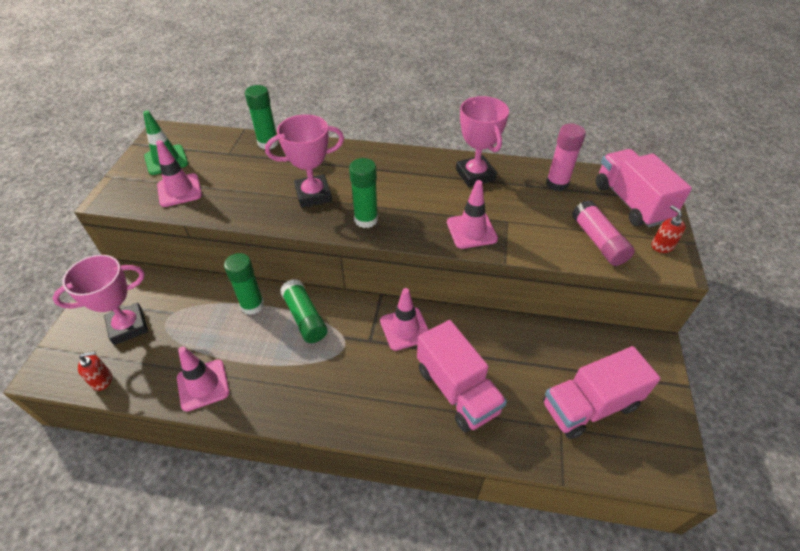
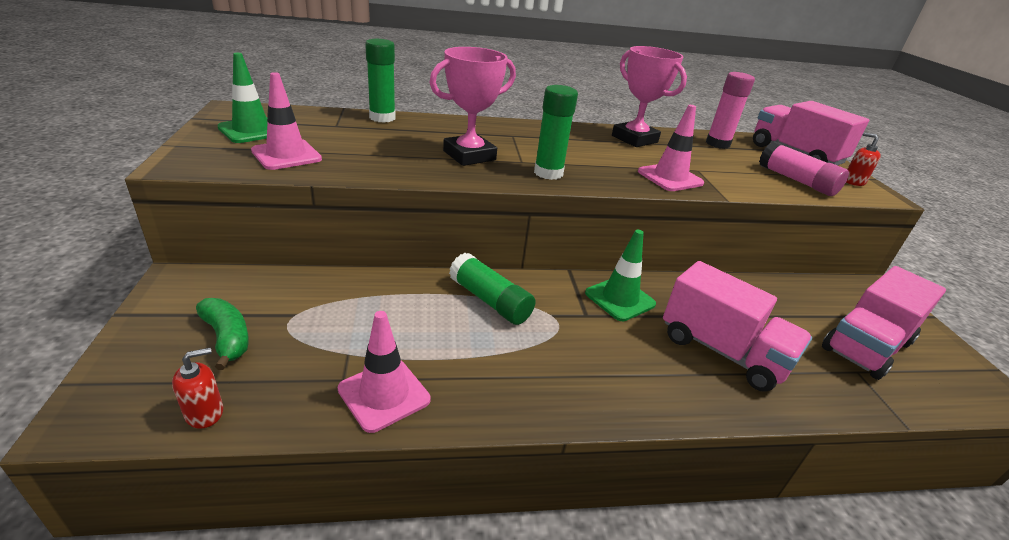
camera: 20 degrees left, 15 degrees down
(128, 326) = (227, 338): pink trophy -> green banana
(252, 305) = (411, 295): green glue stick -> none
(405, 329) = (620, 299): pink traffic cone -> green traffic cone

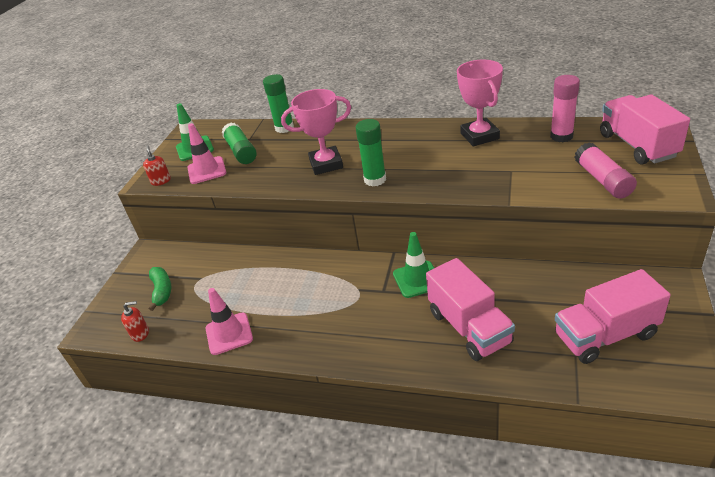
camera: 30 degrees right, 5 degrees up
(489, 300) = (321, 275): green glue stick -> green glue stick (241, 151)
(670, 177) = (476, 181): pink traffic cone -> none
(853, 181) = (669, 179): red soap dispenser -> red soap dispenser (161, 181)

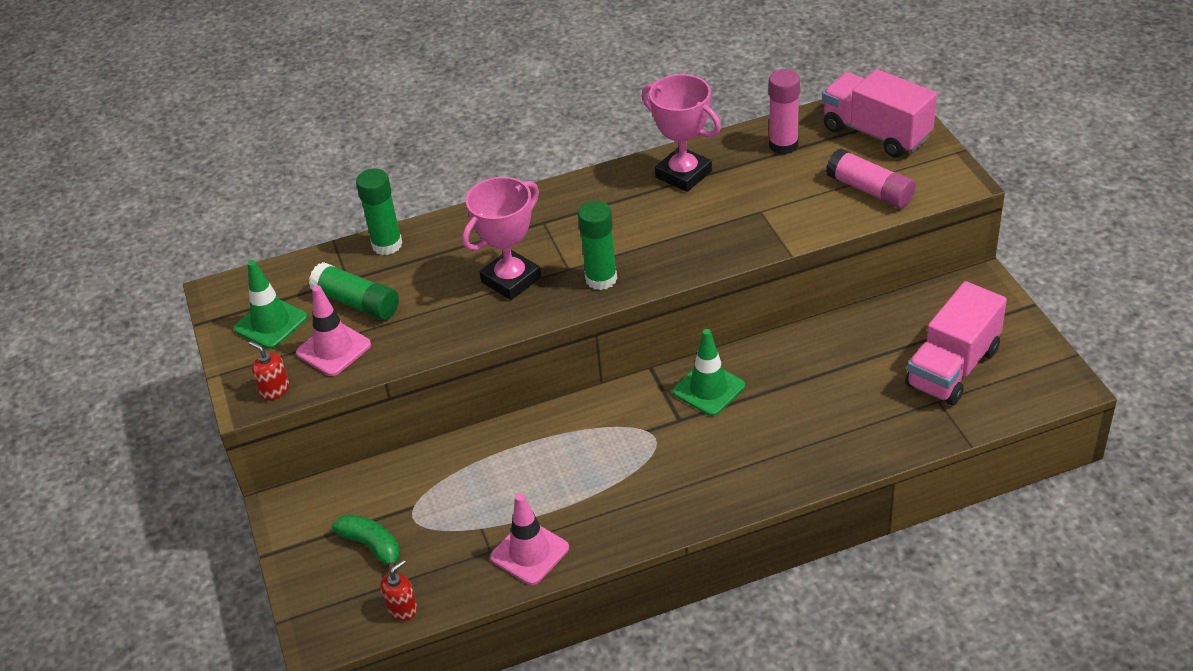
camera: 35 degrees left, 5 degrees up
(469, 327) = (812, 419): pink truck -> none

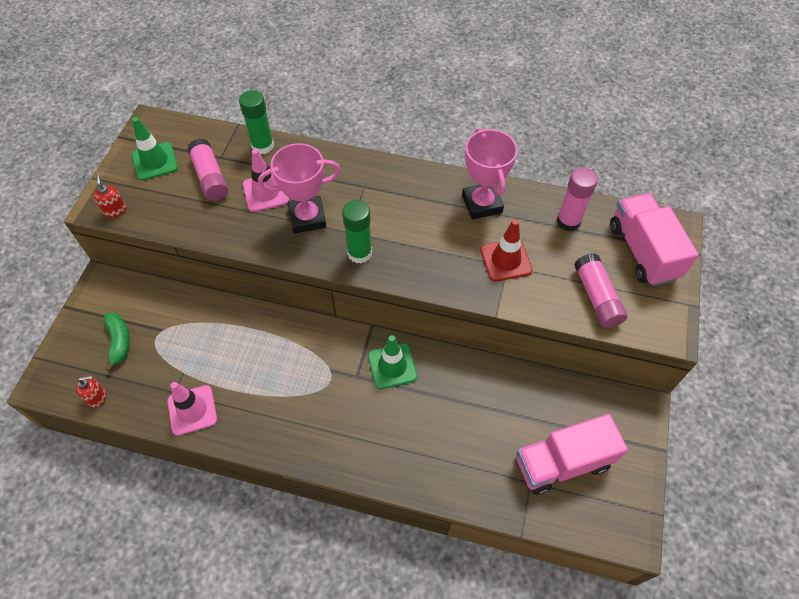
camera: 30 degrees right, 15 degrees up
(333, 349) = (169, 202): pink traffic cone -> pink traffic cone (266, 192)
(357, 303) = (210, 177): green glue stick -> pink glue stick
(755, 207) = (505, 260): none -> red traffic cone

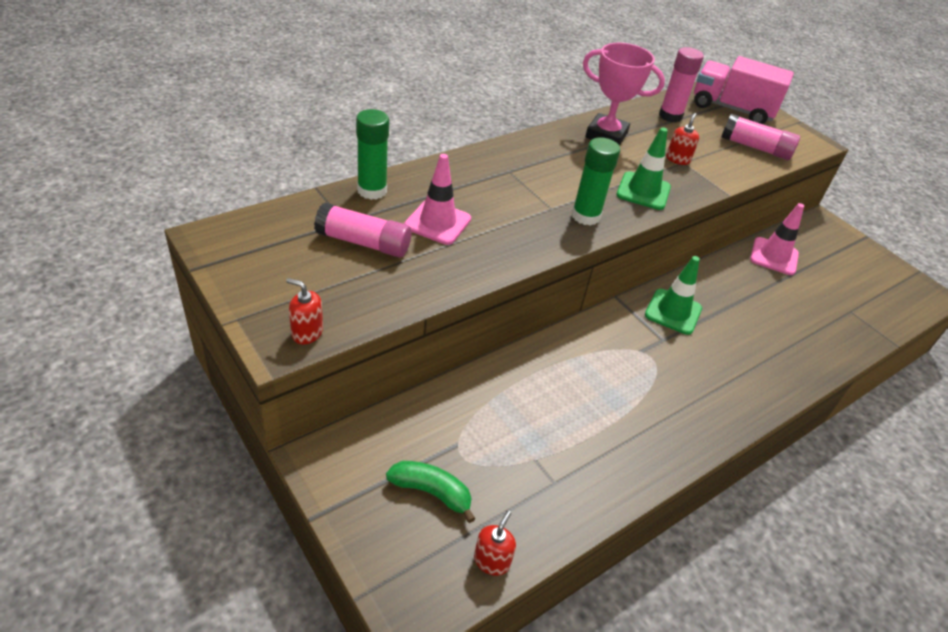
camera: 55 degrees left, 15 degrees down
(155, 161) = (278, 265): green traffic cone -> green traffic cone (643, 191)
(192, 410) = (594, 480): pink traffic cone -> pink traffic cone (774, 256)
(307, 218) = (505, 218): pink trophy -> none
(505, 260) = (678, 159): red traffic cone -> red soap dispenser
(562, 462) = (844, 285): pink truck -> none

